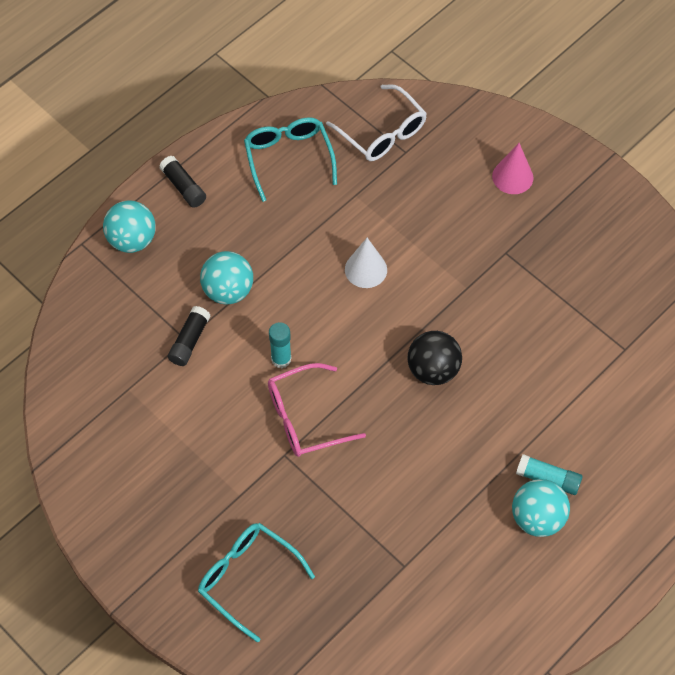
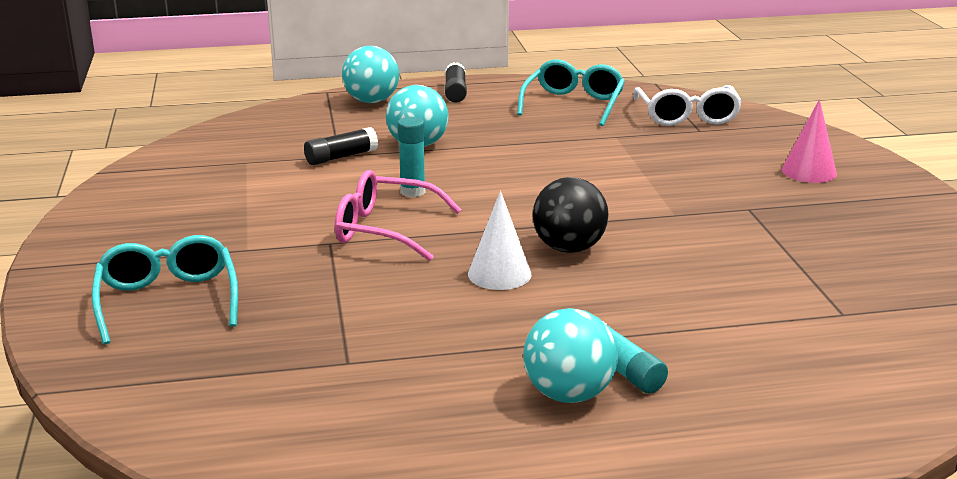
camera: 35 degrees right, 35 degrees down
(366, 269) = (573, 173): white cone -> white cone (499, 274)

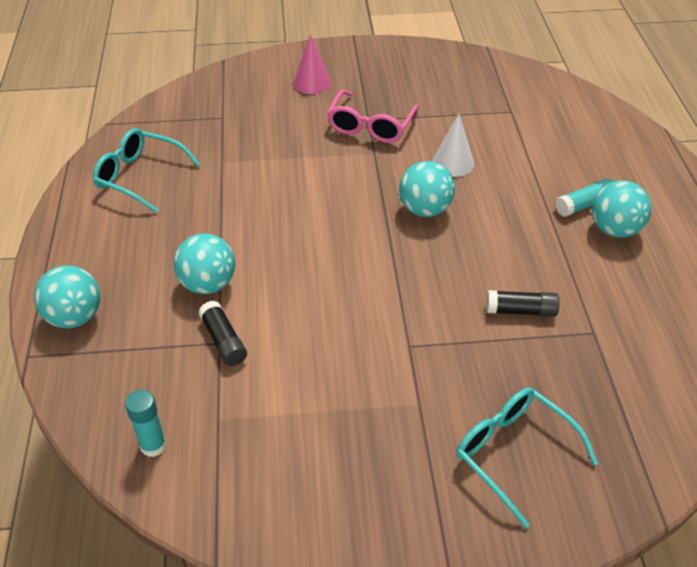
camera: 85 degrees left, 20 degrees up
(168, 300) = (513, 453): turquoise glasses -> turquoise glasses turned 60 degrees clockwise
(384, 229) = (387, 310): pink glasses -> pink glasses (370, 126)
(412, 191) = (313, 290): turquoise glue stick -> turquoise glue stick (153, 445)
(455, 92) = (74, 251): black glue stick -> black glue stick (520, 311)
(499, 274) = (464, 248): white cone -> white cone (453, 163)
(569, 248) = (425, 209): black ball -> turquoise ball
(687, 116) = (191, 118): white glasses -> none

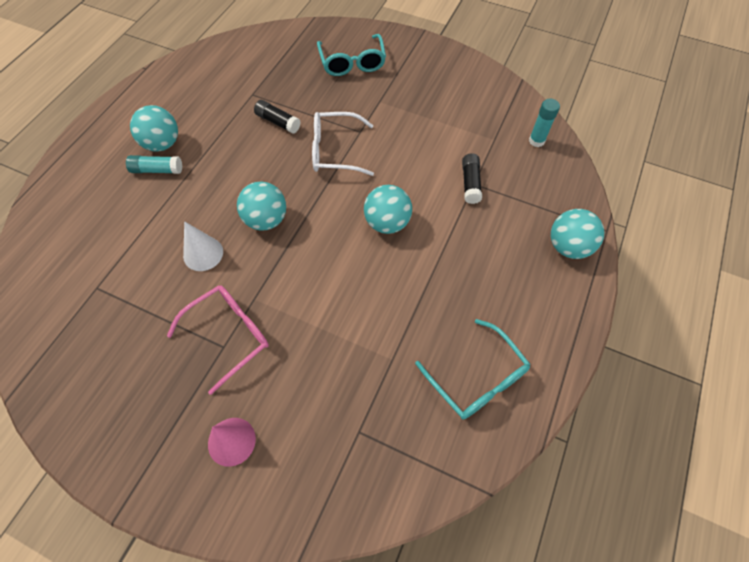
camera: 150 degrees left, 15 degrees up
(208, 284) = (462, 230): turquoise ball -> turquoise ball (387, 223)
(418, 307) = (334, 151): none -> white glasses

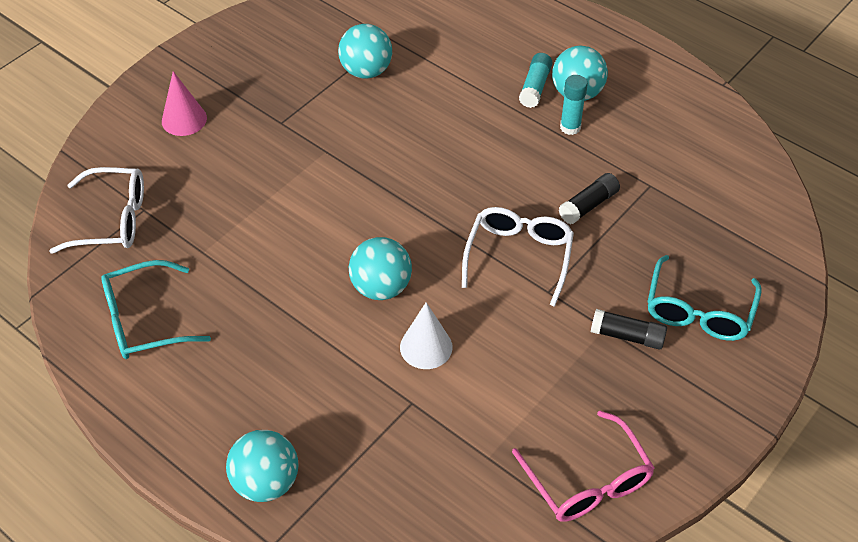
camera: 105 degrees right, 10 degrees down
(203, 254) = (400, 116): white cone -> white cone (426, 347)
(229, 335) = (292, 128): pink glasses -> pink glasses (588, 481)
(266, 220) = (427, 173): turquoise ball -> turquoise ball (366, 71)
(352, 63) = (698, 311): turquoise glasses -> turquoise glasses turned 75 degrees counterclockwise
(379, 456) = (113, 220): none -> white glasses
(470, 183) = (413, 398): black glue stick -> black glue stick (627, 336)
(536, 141) = (468, 517): turquoise glue stick -> turquoise glue stick (570, 127)

